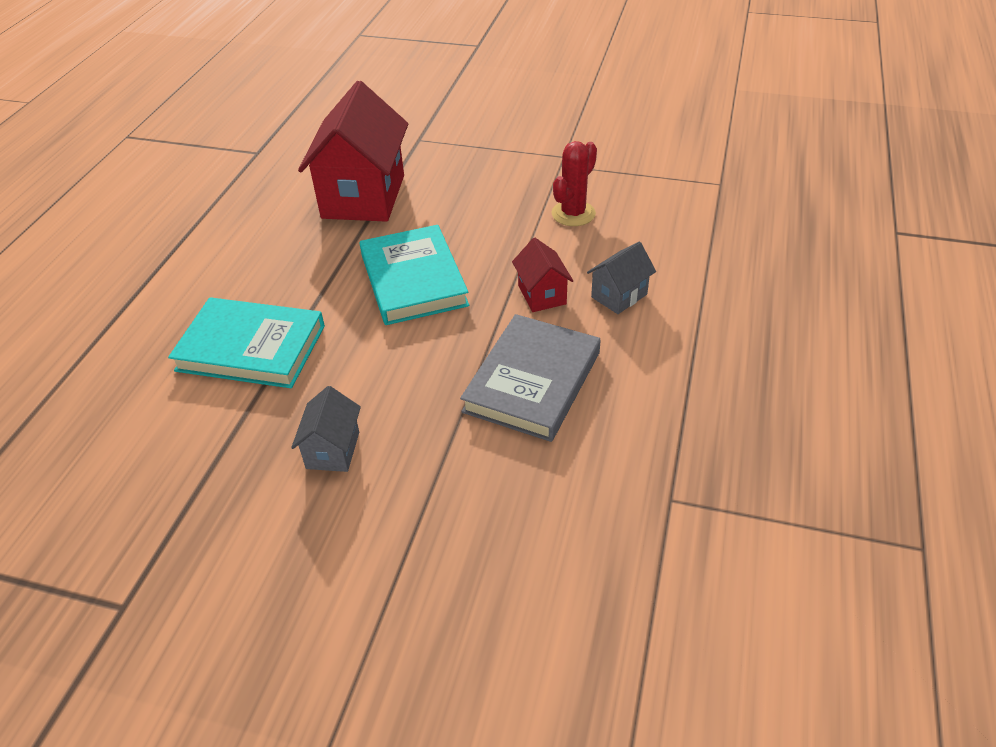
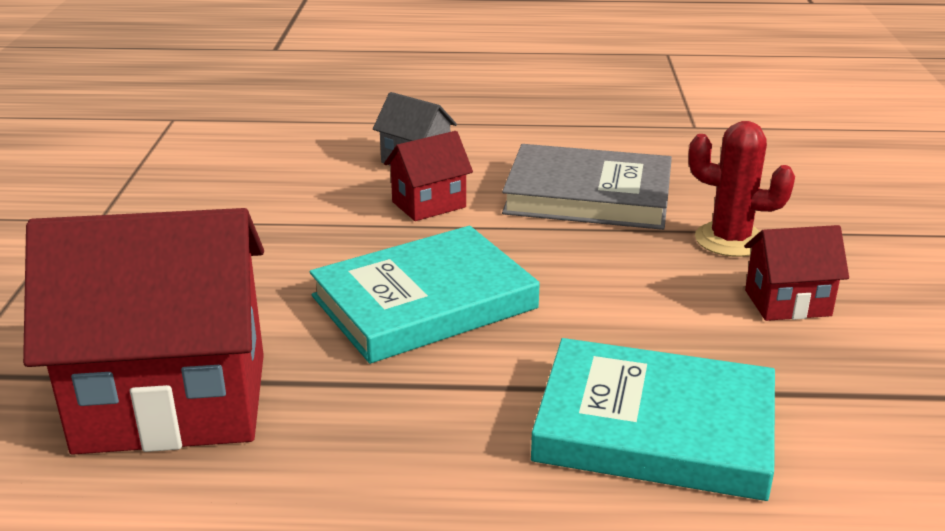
camera: 105 degrees left, 15 degrees down
(251, 348) = (655, 427): turquoise book -> turquoise book turned 75 degrees counterclockwise
(333, 450) = (787, 303): grey house -> red house
(573, 214) = (239, 200): red cactus -> red cactus (730, 240)

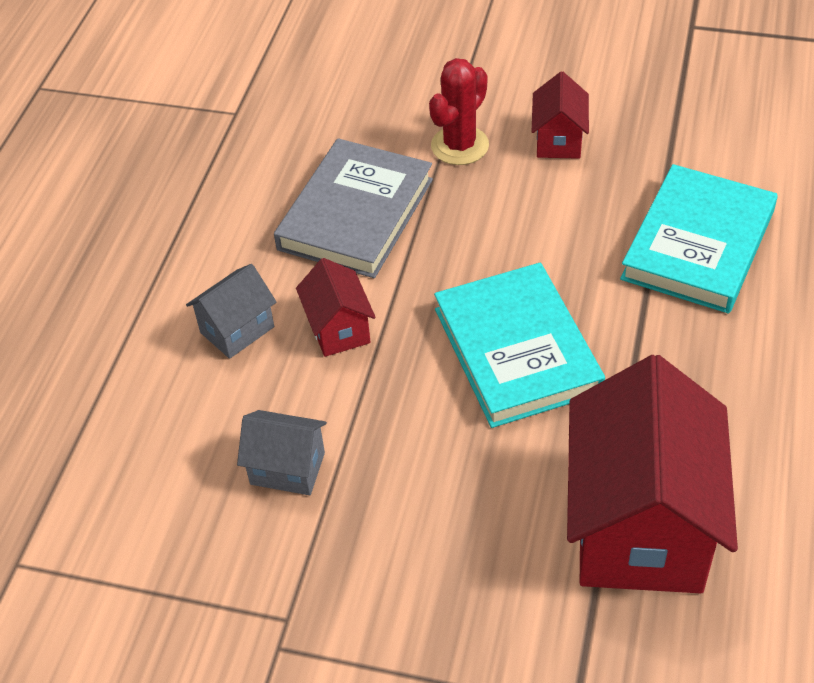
camera: 75 degrees left, 20 degrees up
(258, 201) = (287, 468): none -> grey house

